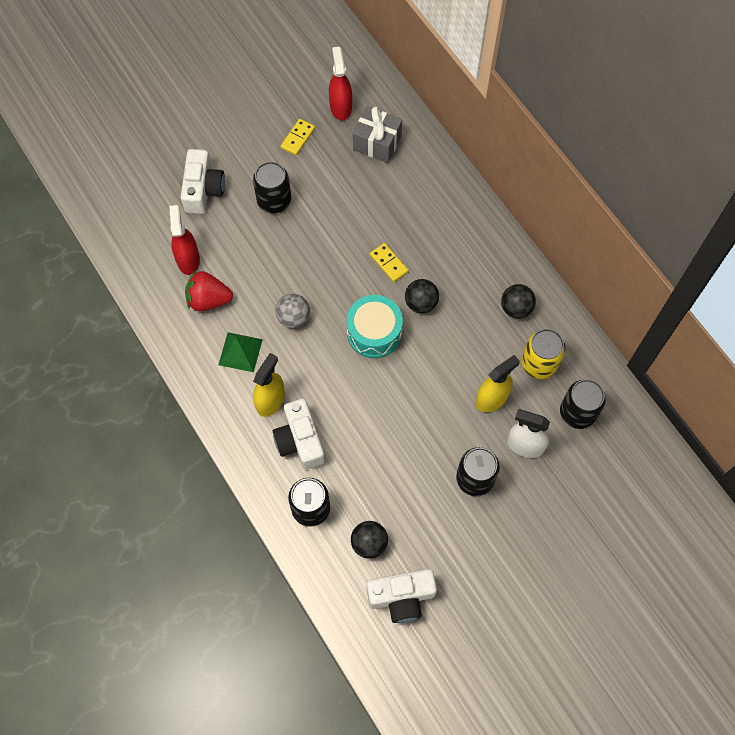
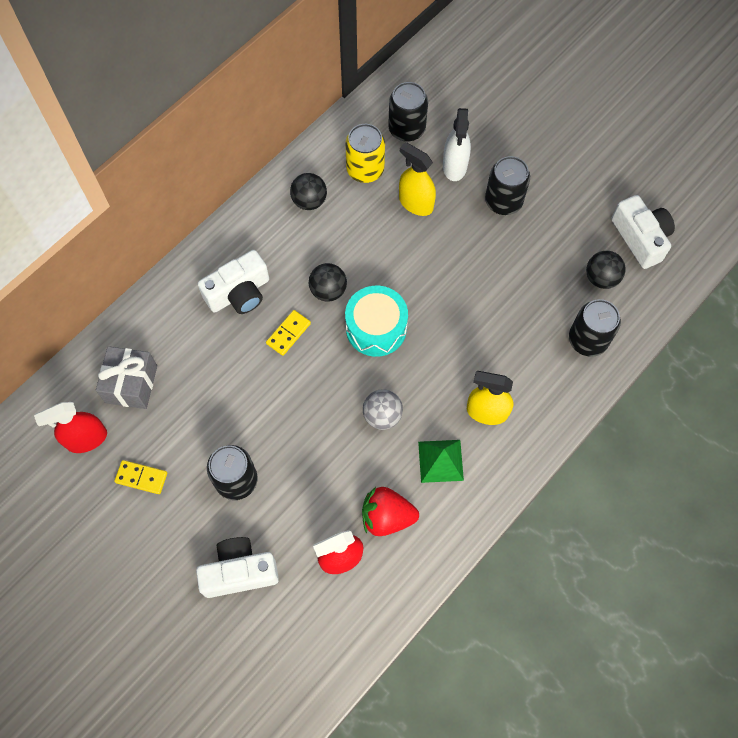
camera: 105 degrees left, 0 degrees up
(208, 299) = (387, 517): red strawberry -> red strawberry turned 105 degrees clockwise
(300, 440) = (521, 370): white camera -> white camera (239, 293)

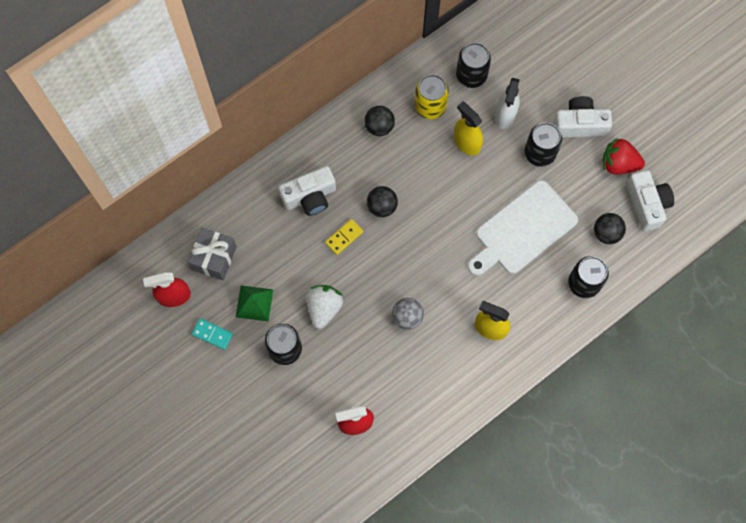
camera: 10 degrees right, 5 degrees up
(141, 477) = (212, 334): yellow domino -> turquoise domino
(239, 571) = (277, 420): white camera -> white camera (579, 124)
(277, 422) = (324, 308): none -> white strawberry
(376, 328) = (415, 244): turquoise drum -> none
(387, 517) = (396, 398): red strawberry -> red strawberry (618, 164)
(440, 461) = (446, 361): green pyramid -> green pyramid (254, 303)
(502, 290) = (523, 230): none -> white cutting board

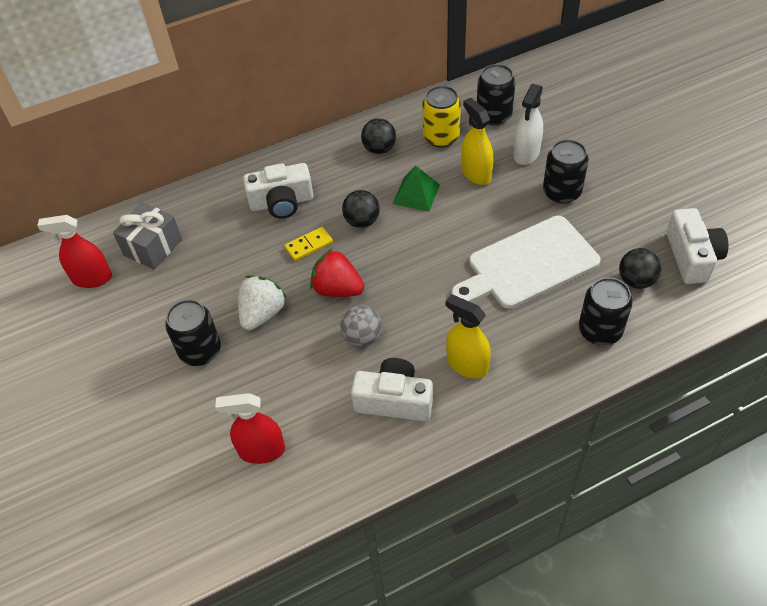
camera: 15 degrees right, 20 degrees down
(212, 334) = (120, 323): turquoise domino -> none
(254, 303) = (181, 297): green pyramid -> green pyramid (416, 194)
(579, 124) = (614, 170): white camera -> white camera (394, 400)
(618, 164) = (659, 212): red strawberry -> red strawberry (337, 289)

